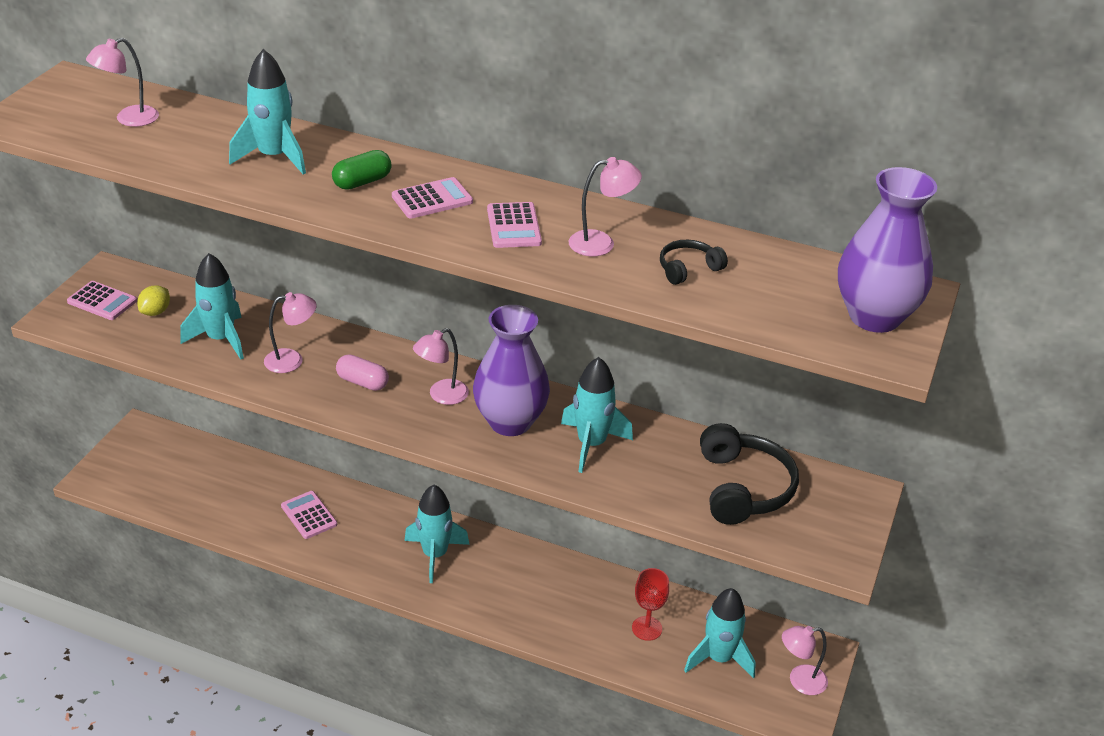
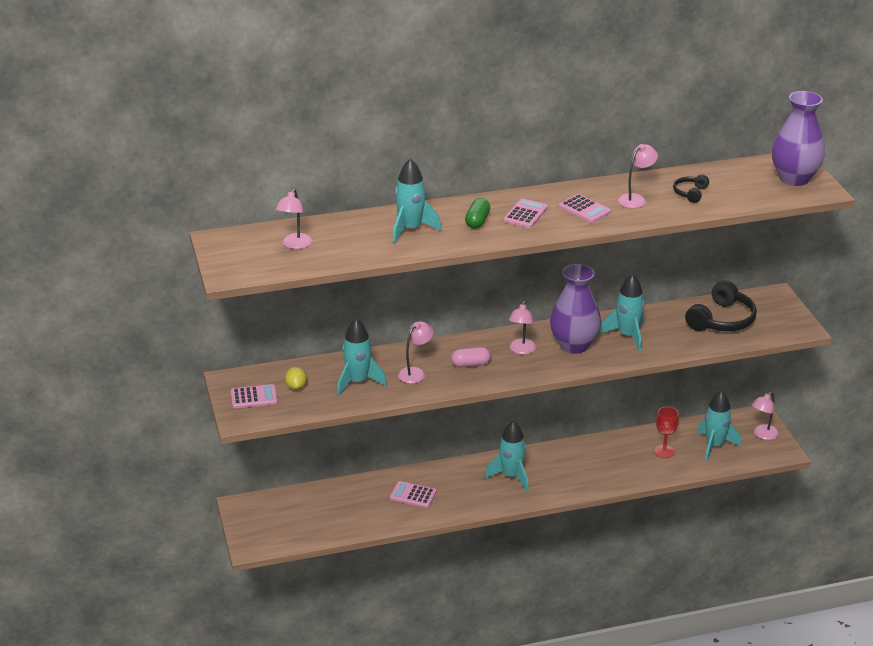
camera: 35 degrees left, 5 degrees down
(743, 488) = (721, 320): black headphones -> black headphones turned 75 degrees clockwise

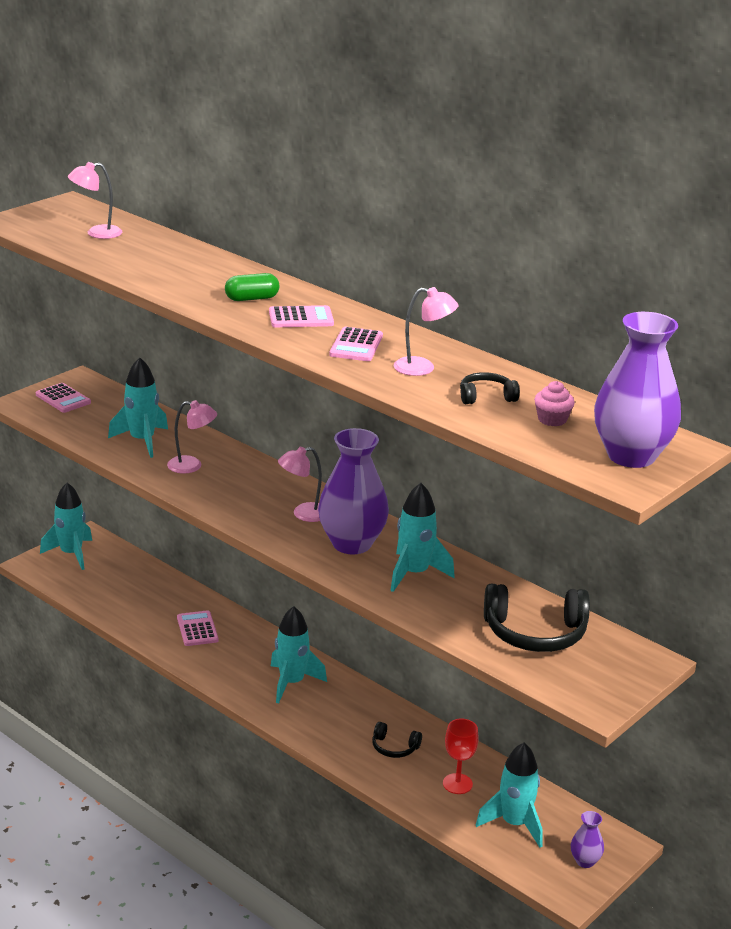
camera: 55 degrees right, 5 degrees down
(296, 387) = (101, 413): yellow lemon -> none
(410, 229) = (192, 273): turquoise rocket -> turquoise rocket (71, 554)
(470, 364) = (241, 492): pink capsule -> none
(611, 461) = (394, 747): none -> black headphones
(734, 184) = (552, 419): none -> pink cupcake
(763, 435) = (585, 861): pink lamp -> purple vase

